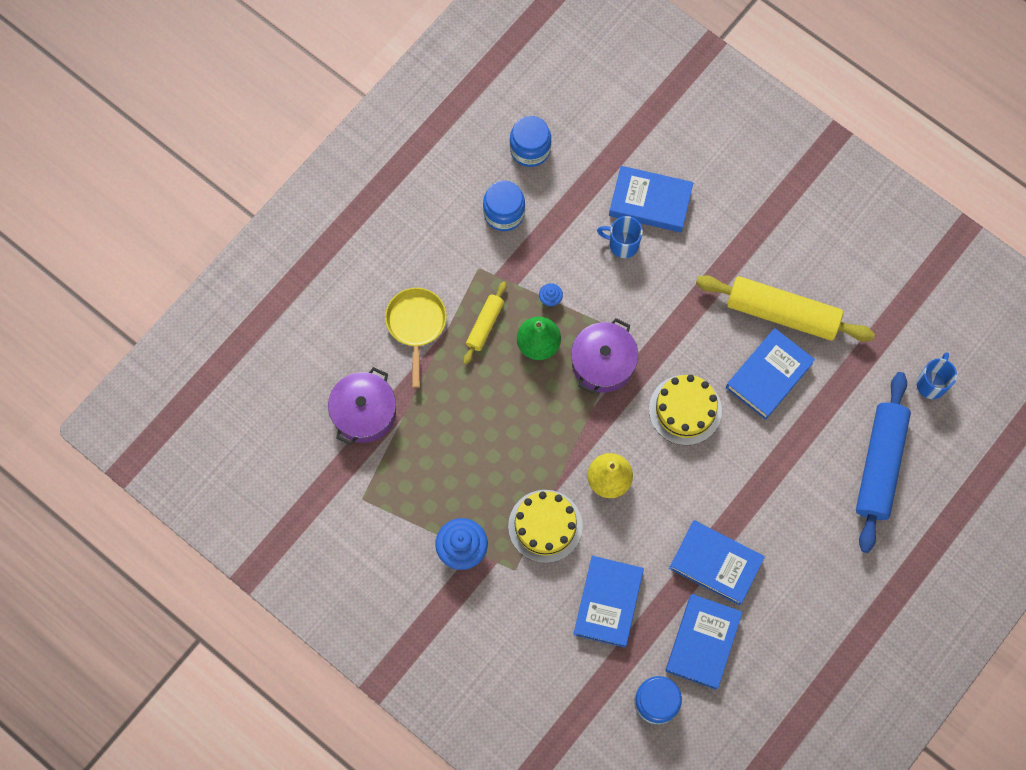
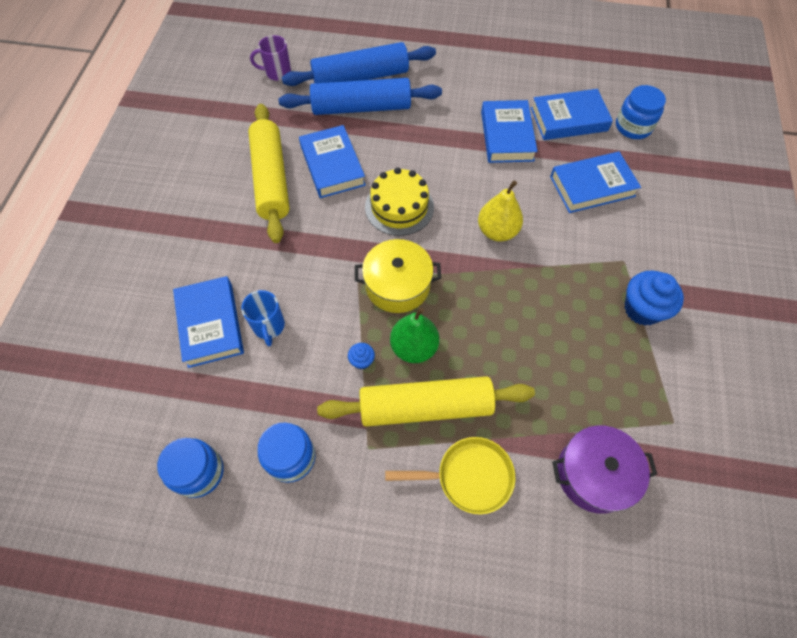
camera: 120 degrees left, 10 degrees down
(416, 325) = (469, 477): yellow pan -> yellow pan turned 150 degrees counterclockwise
(485, 325) = (425, 407): yellow rolling pin -> yellow rolling pin, size x1.95
(545, 526) = (571, 257): yellow cake -> none
(603, 363) = (397, 285): purple pot -> yellow pot
(769, 376) = (332, 165): blue book -> blue book turned 60 degrees clockwise
(833, 442) = (361, 107): none -> blue rolling pin
(931, 383) = (277, 73): blue mug -> purple mug

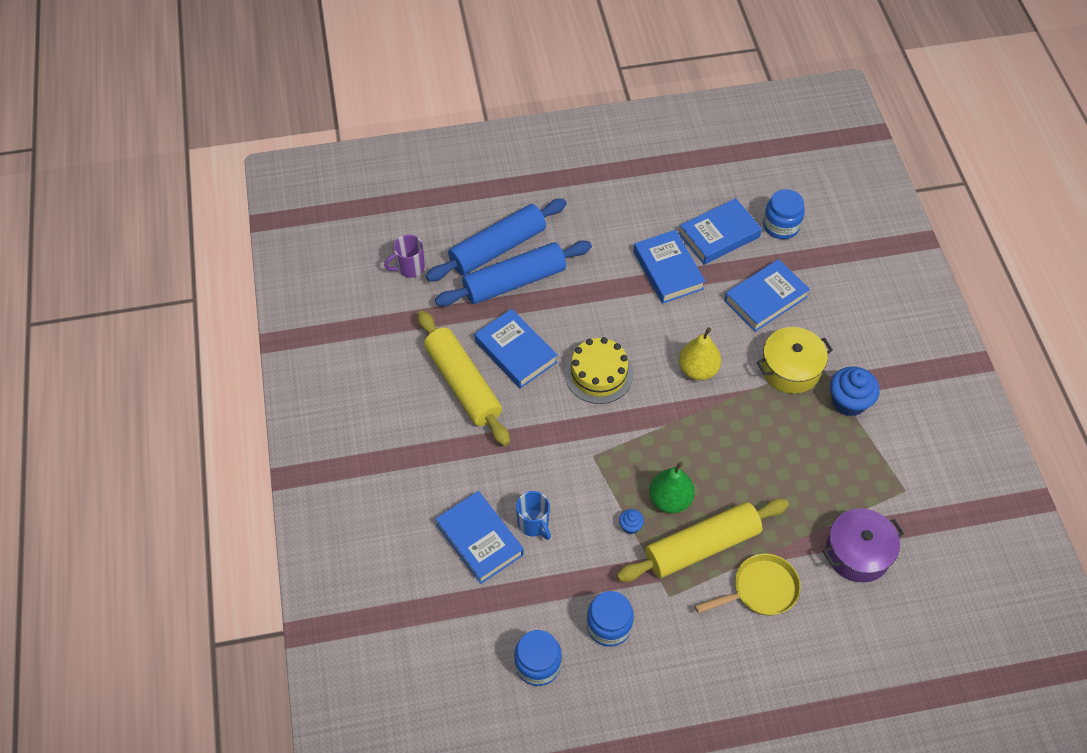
camera: 20 degrees left, 5 degrees down
(397, 285) = (631, 449): yellow pot -> yellow pot (790, 369)

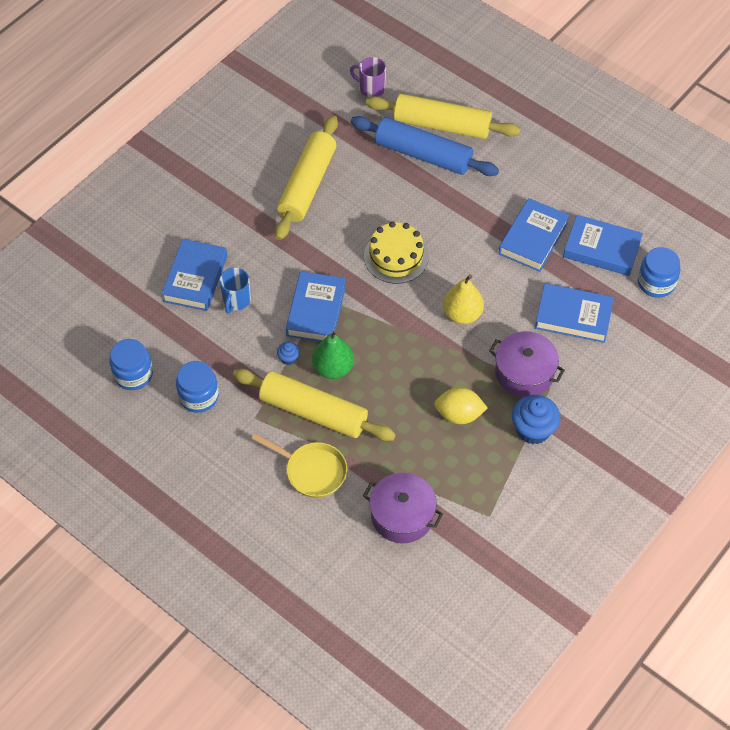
camera: 50 degrees right, 0 degrees up
(497, 248) = (441, 125): blue rolling pin -> yellow rolling pin
(516, 352) = (364, 196): blue book -> blue book (316, 311)
(790, 369) = (524, 373): yellow pot -> purple pot
(793, 442) = (459, 414): none -> yellow lemon

